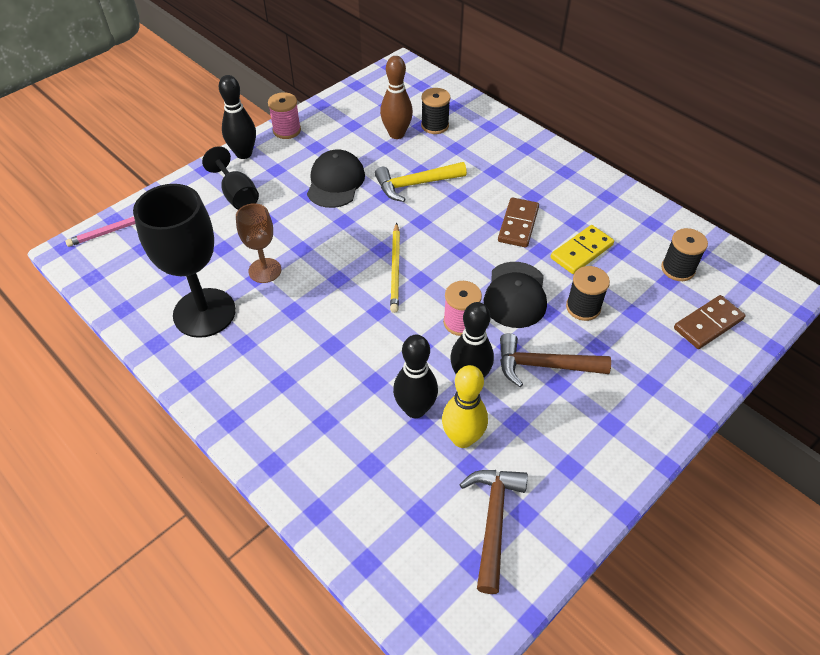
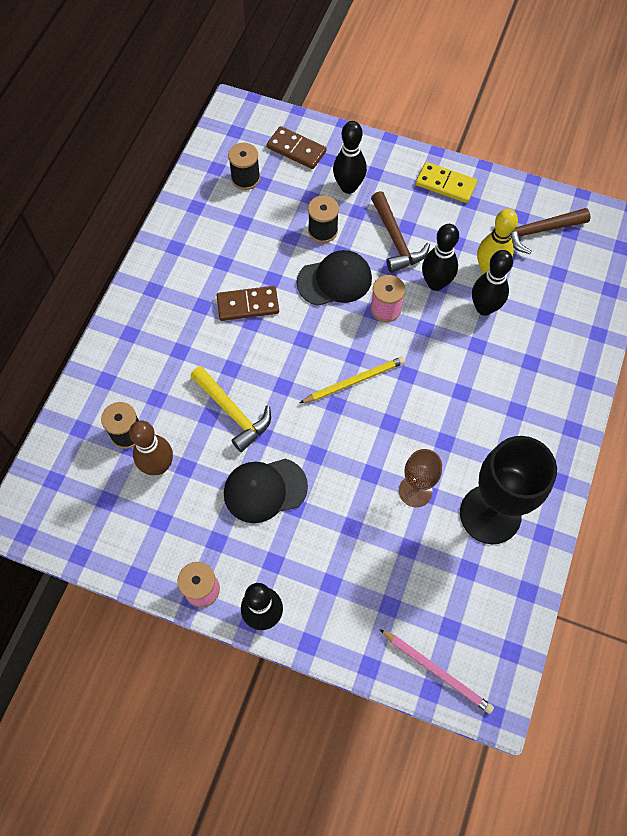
camera: 115 degrees left, 15 degrees up
(237, 195) = (331, 580): black goblet -> none
(581, 251) = (258, 248): yellow domino -> yellow domino (445, 184)
(636, 351) = (348, 187): none -> black bowling pin

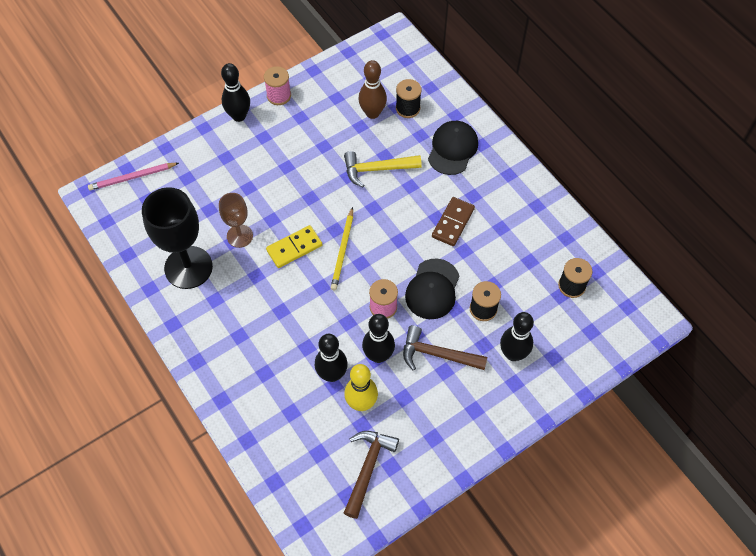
camera: 125 degrees right, 5 degrees down
(265, 490) = (310, 157): black cap -> black cap (452, 149)
(296, 149) = (578, 339): brown domino -> none
(445, 184) = (464, 430): yellow domino -> yellow domino (294, 248)

